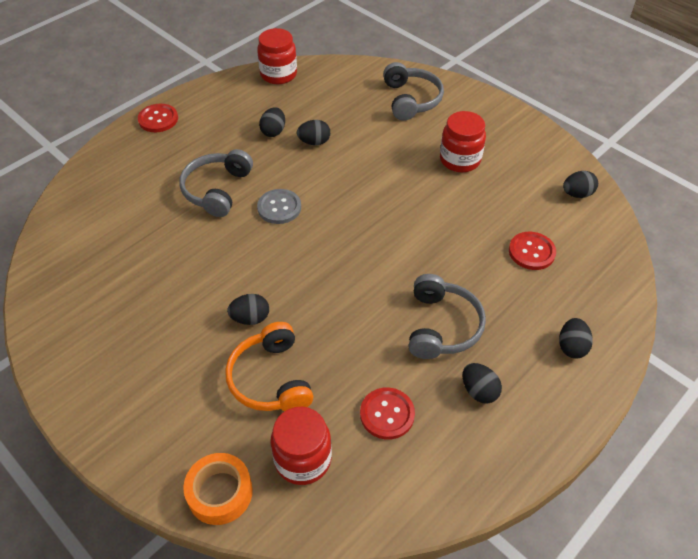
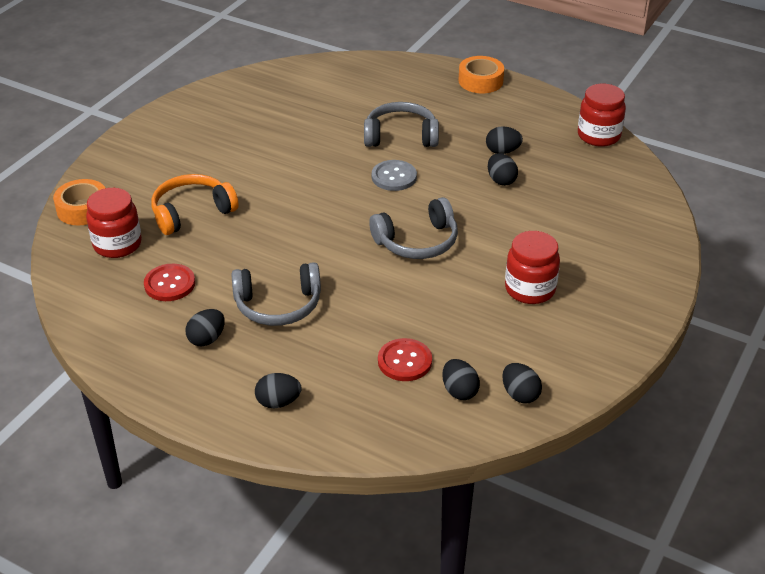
camera: 75 degrees right, 10 degrees down
(158, 119) = (480, 81): red button -> orange tape
(250, 318) = (252, 188): black egg -> black egg (459, 391)
(411, 100) = (617, 237): grey headphones -> grey headphones (417, 241)

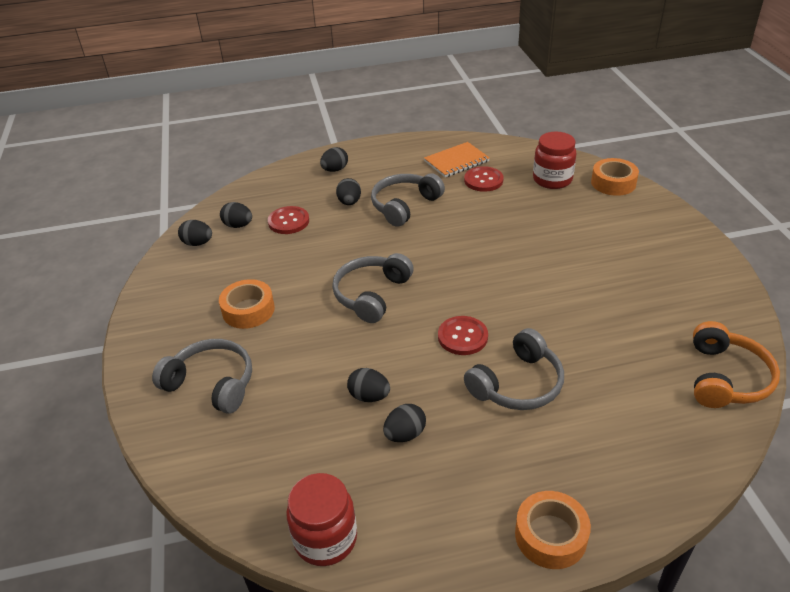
camera: 140 degrees right, 0 degrees up
(152, 324) = (456, 161): none -> orange notebook
(192, 212) = (550, 220): orange headphones -> orange headphones (725, 378)
(207, 339) = (416, 171): black egg -> black egg (349, 202)
(394, 177) = (462, 337): grey button -> red button
(530, 289) = (248, 310): red jar -> orange tape
(605, 248) = (211, 384): none -> grey headphones

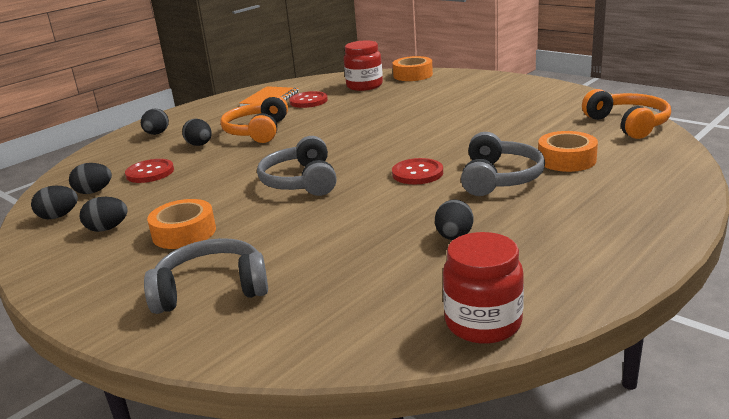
camera: 35 degrees left, 15 degrees down
(369, 396) = (388, 231): black egg -> black egg (107, 229)
(404, 206) = (257, 131): grey headphones -> orange headphones
(550, 535) = (649, 234): orange tape -> orange tape (566, 160)

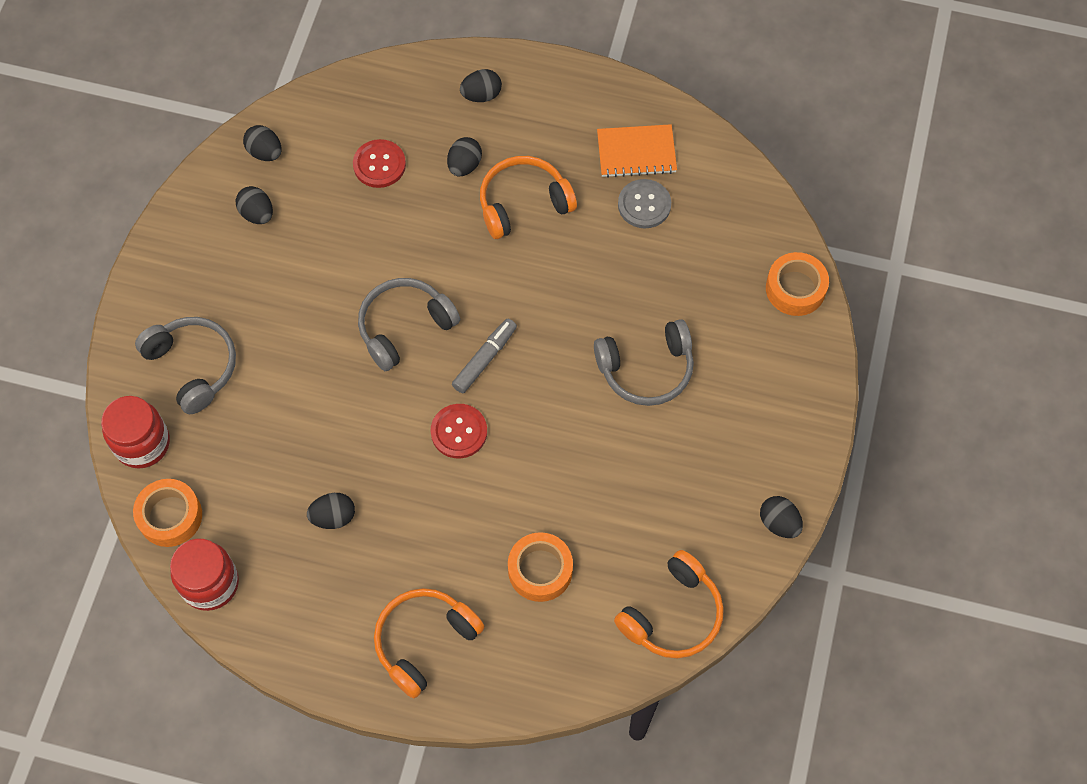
camera: 60 degrees right, 40 degrees up
(94, 192) = (321, 143): black egg -> black egg (779, 523)
(184, 233) = (271, 285): orange tape -> orange tape (170, 516)
(308, 101) = (644, 205): red button -> grey button
(364, 86) = (727, 245): red jar -> red jar (142, 443)
(364, 157) = (485, 359): none -> grey marker
(499, 178) = (471, 516): grey headphones -> grey headphones (646, 369)
(614, 212) = (424, 641): none -> orange headphones

